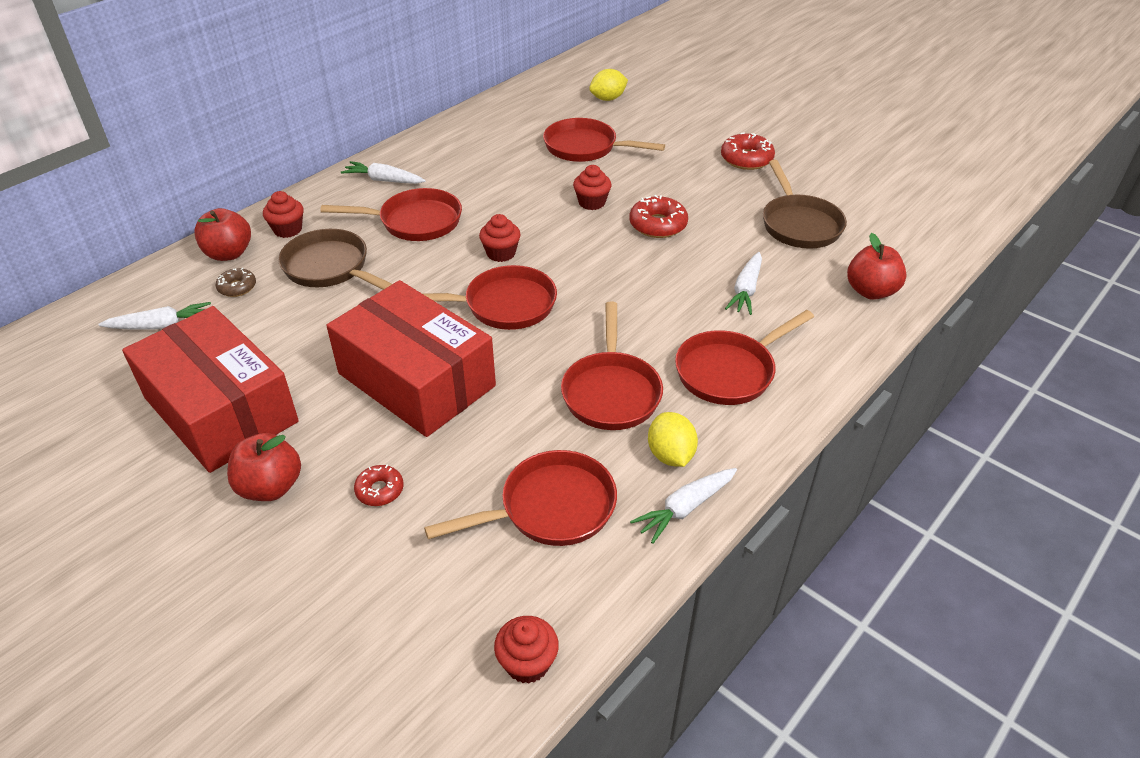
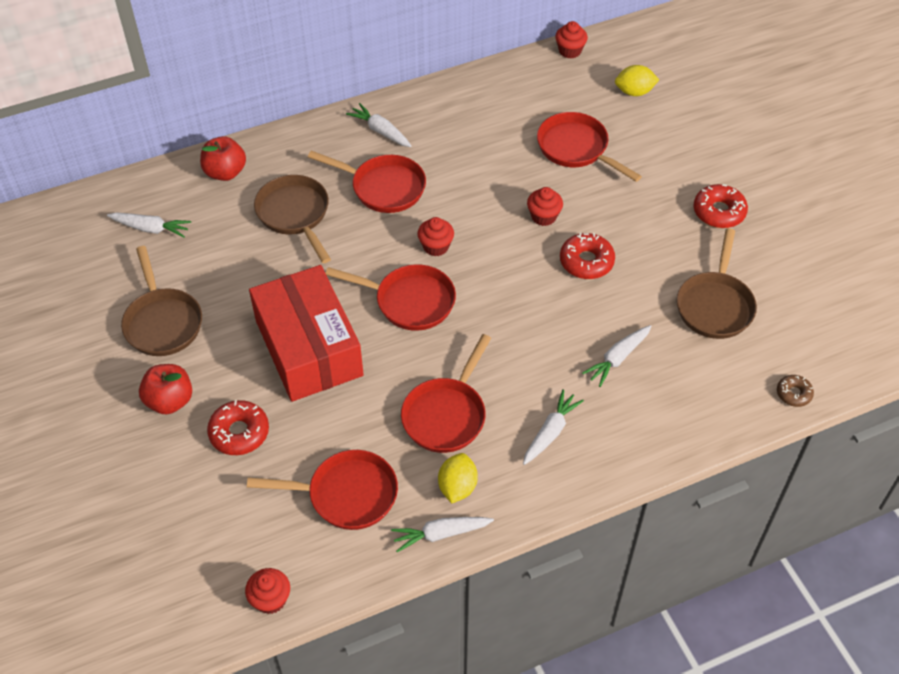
camera: 25 degrees right, 10 degrees up
(221, 410) = (163, 322): red box -> brown pan
(237, 287) = (218, 210): brown donut -> brown donut (793, 394)
(288, 230) = (280, 162): red cupcake -> red cupcake (570, 51)
(379, 490) = (239, 432): red donut -> red donut, size x1.65
(729, 371) = (550, 432): red pan -> white carrot
(870, 291) = (727, 400): red apple -> none

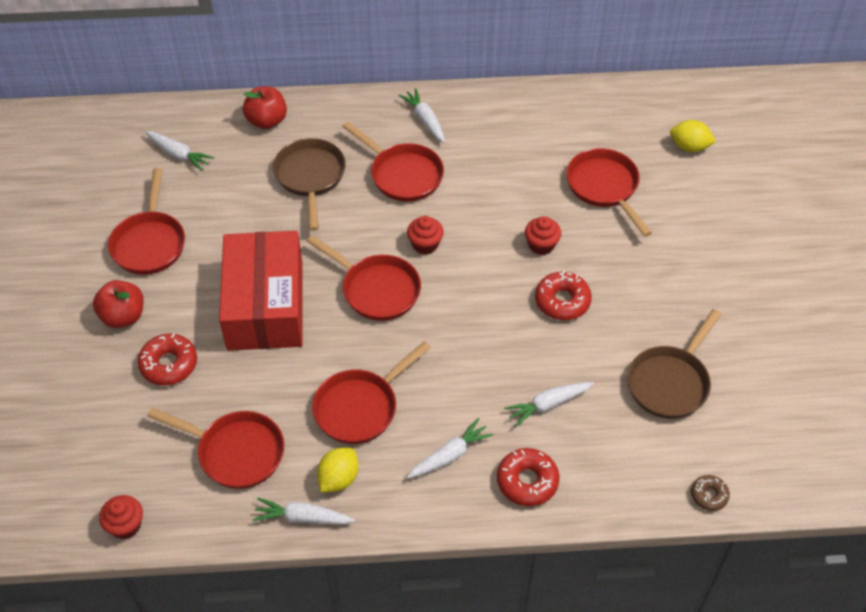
camera: 20 degrees right, 0 degrees up
(163, 322) = (150, 243): brown pan -> red pan
(570, 51) = (643, 89): red cupcake -> none
(719, 212) = (719, 290): red donut -> red donut (527, 481)

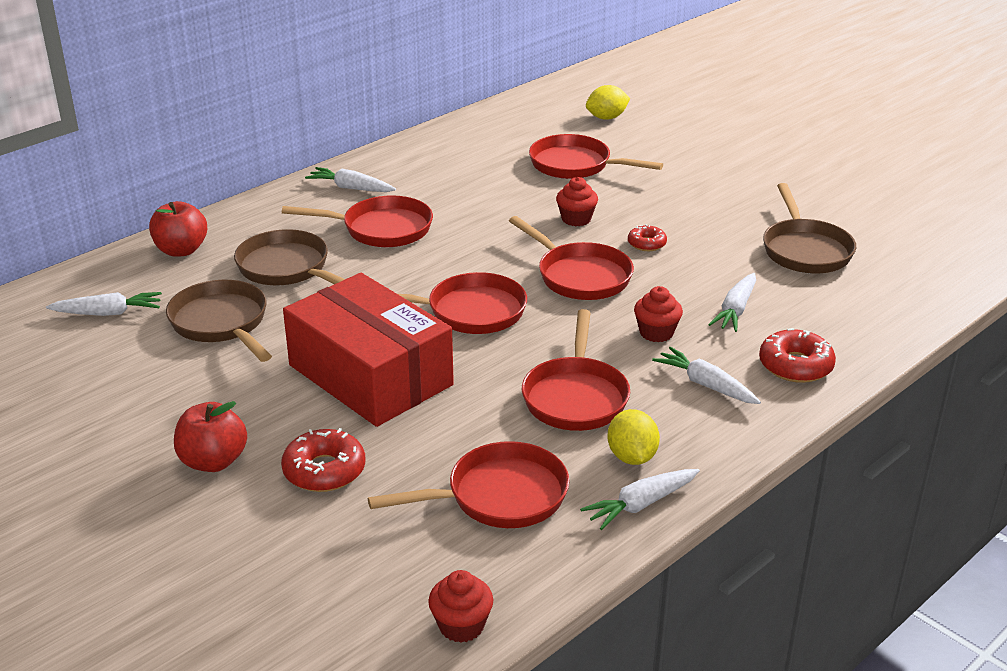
camera: 40 degrees left, 20 degrees down
(150, 243) = (166, 391): red pan -> red pan (580, 276)
(228, 204) = (221, 323): none -> brown pan
(425, 244) = (471, 263): red cupcake -> red cupcake (656, 333)
(449, 455) = (706, 385): white carrot -> white carrot turned 60 degrees counterclockwise
(562, 301) = (646, 244): red donut -> red donut, size x0.61
(709, 495) = (937, 299): brown donut -> none

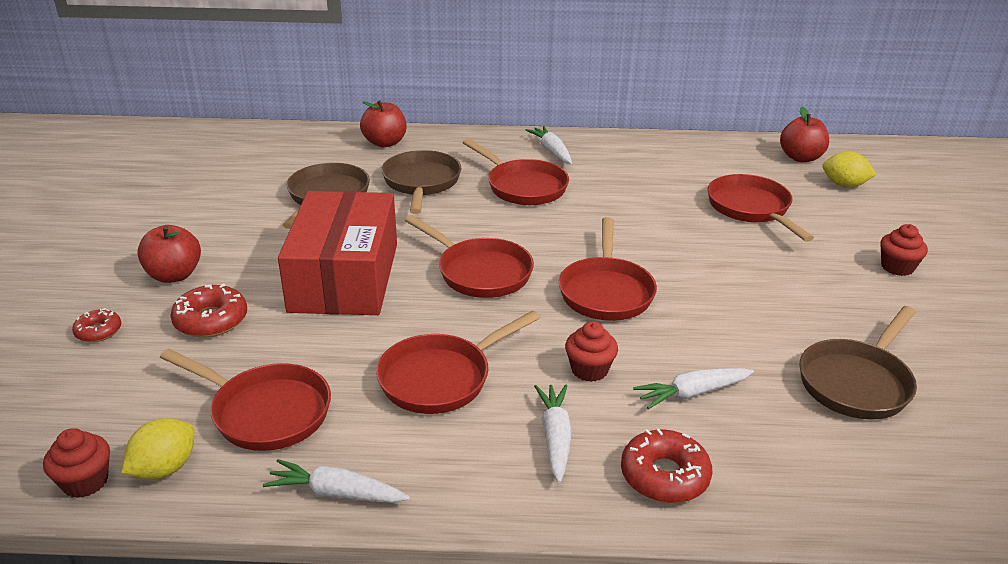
camera: 45 degrees right, 0 degrees up
(108, 313) = (285, 159): white carrot -> none
(546, 108) = (800, 158): none -> red apple
(576, 219) = (679, 248): red cupcake -> red cupcake (897, 267)
(631, 457) = (397, 452): yellow lemon -> yellow lemon (164, 468)
(646, 244) = (706, 297): red donut -> red donut (98, 331)

